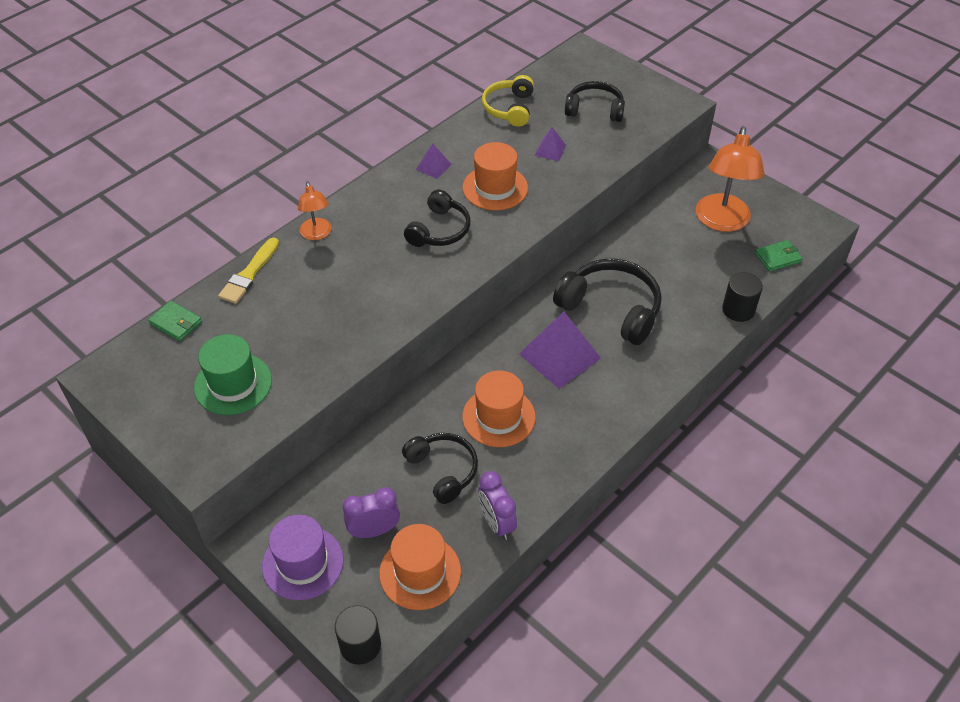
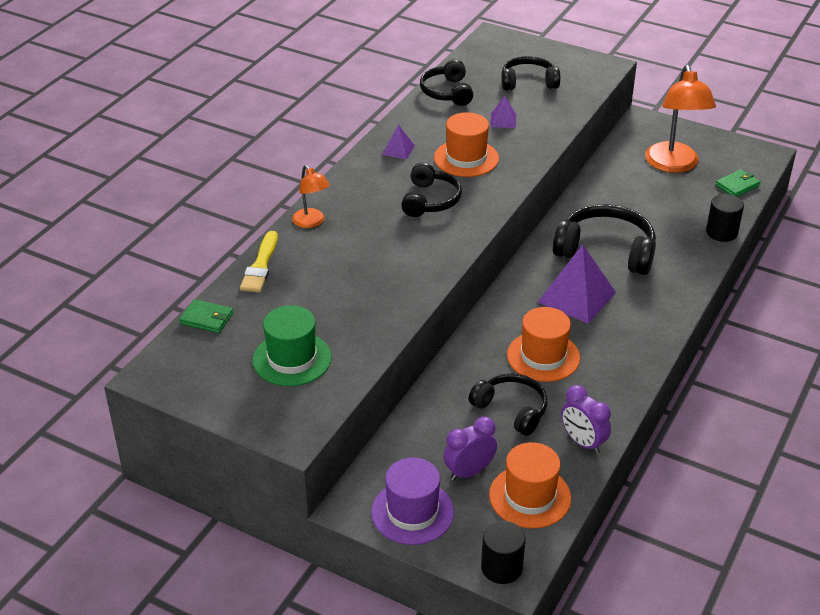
camera: 15 degrees left, 10 degrees down
(509, 108) = (447, 92): yellow headphones -> black headphones

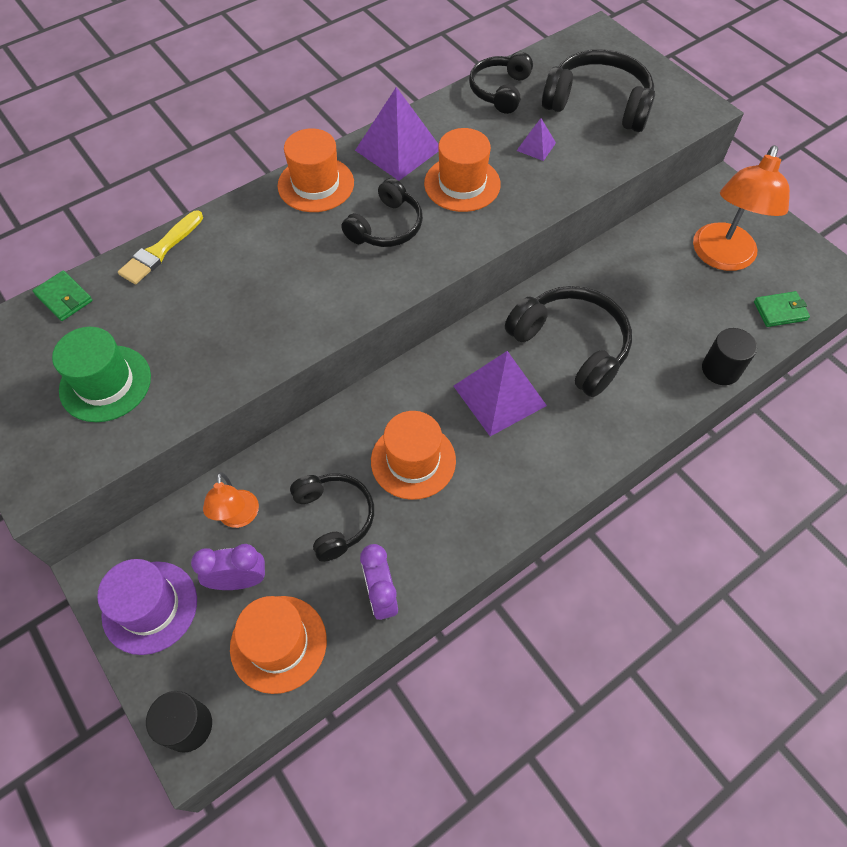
camera: 25 degrees right, 20 degrees up
(311, 222) = (247, 213): orange lamp -> orange lamp (238, 517)
(351, 189) = (316, 184): none -> orange hat
(398, 150) = (398, 149): purple pyramid -> purple pyramid, size x2.07
(528, 82) = (598, 104): black headphones -> black headphones, size x1.54

